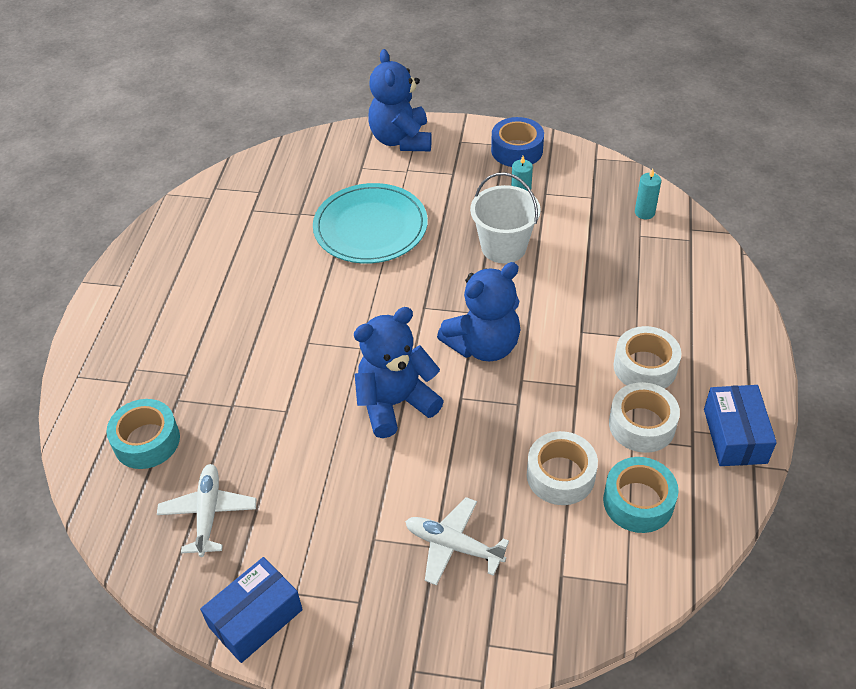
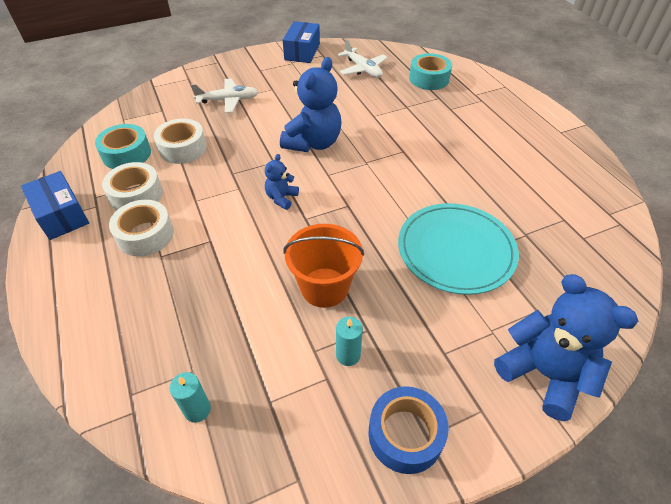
camera: 145 degrees right, 0 degrees up
(483, 345) = (281, 198): blue teddy bear -> blue teddy bear, size x0.50
(503, 247) = (324, 287): white bucket -> orange bucket

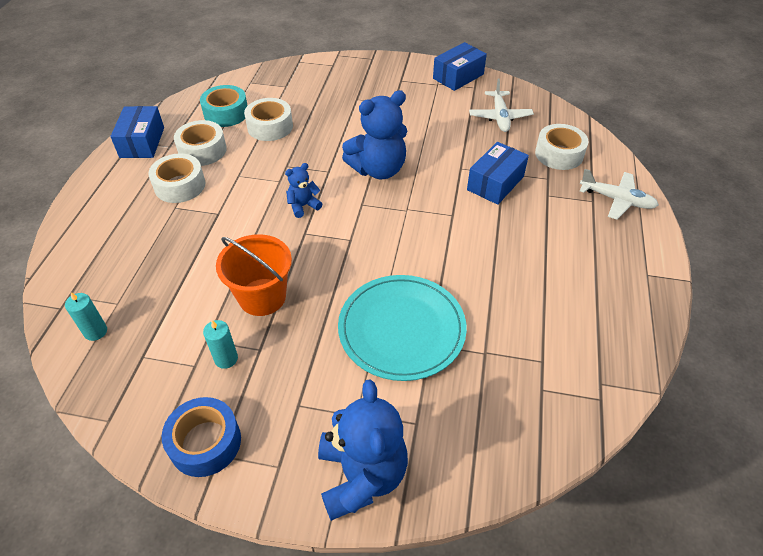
camera: 35 degrees right, 0 degrees up
(228, 100) = (346, 99): white plane -> white plane (617, 200)
(408, 116) = (495, 183): none -> blue box
(429, 79) = (559, 154): turquoise tape -> white tape

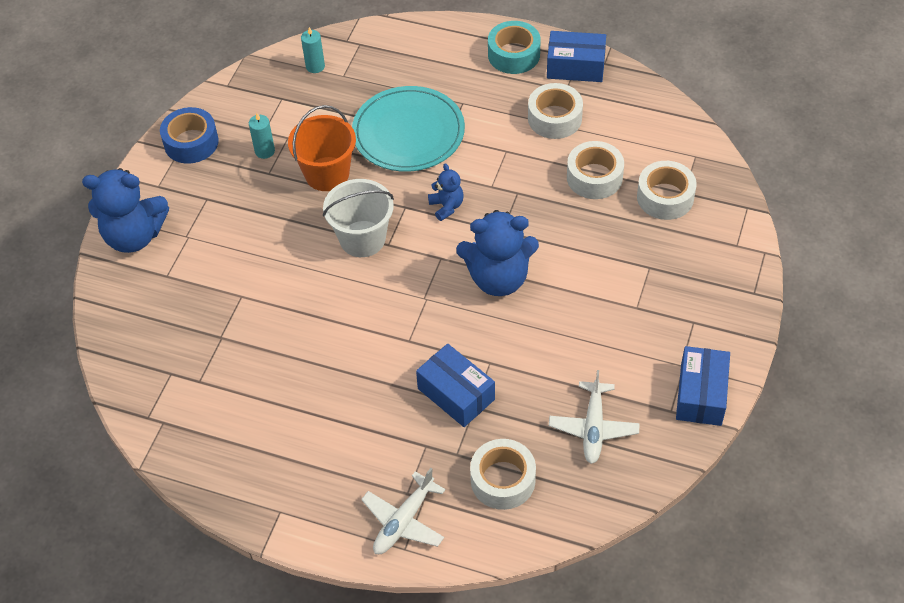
camera: 100 degrees right, 5 degrees up
(180, 185) = (496, 104): white tape -> white tape (665, 197)
(226, 113) = (626, 135): turquoise tape -> turquoise tape (514, 55)
(345, 258) = (362, 239): none -> white bucket
(378, 169) = (498, 278): blue teddy bear -> blue teddy bear turned 75 degrees counterclockwise
(401, 329) = (264, 276): turquoise plate -> turquoise plate (408, 132)
(458, 76) = (700, 394): blue box -> blue box turned 45 degrees clockwise
(500, 117) = (593, 428): white plane -> white plane turned 90 degrees counterclockwise

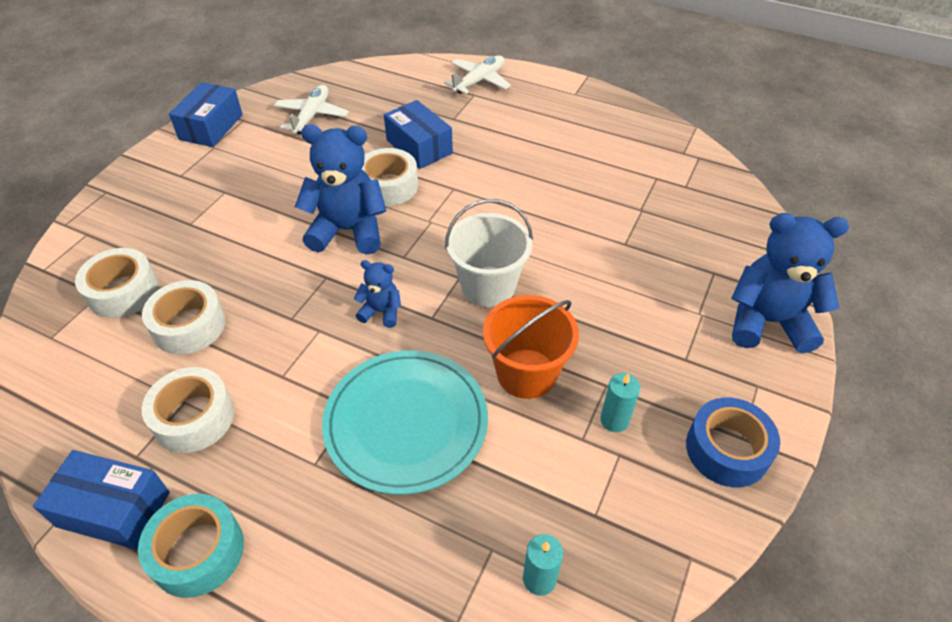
camera: 175 degrees left, 5 degrees down
(446, 206) = (381, 312): blue teddy bear -> blue teddy bear turned 120 degrees clockwise
(503, 480) = (397, 94): white tape -> white tape (388, 186)

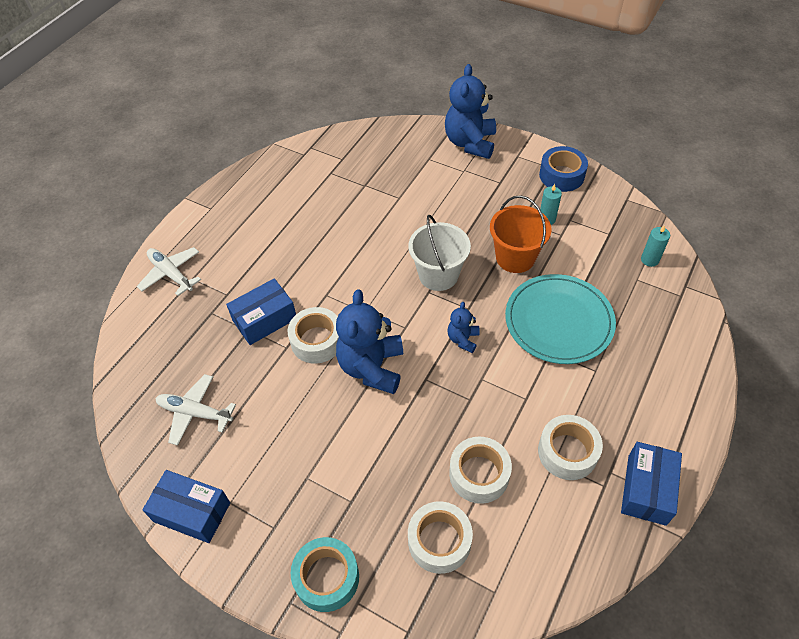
camera: 85 degrees left, 5 degrees up
(198, 551) = (666, 429): turquoise tape -> turquoise tape (326, 577)

